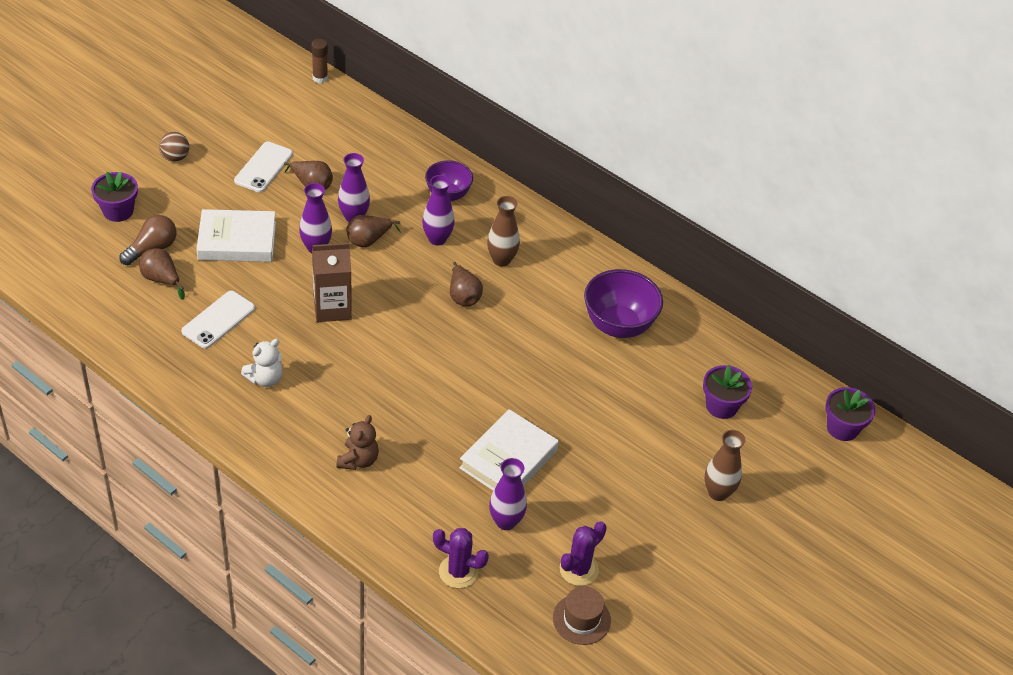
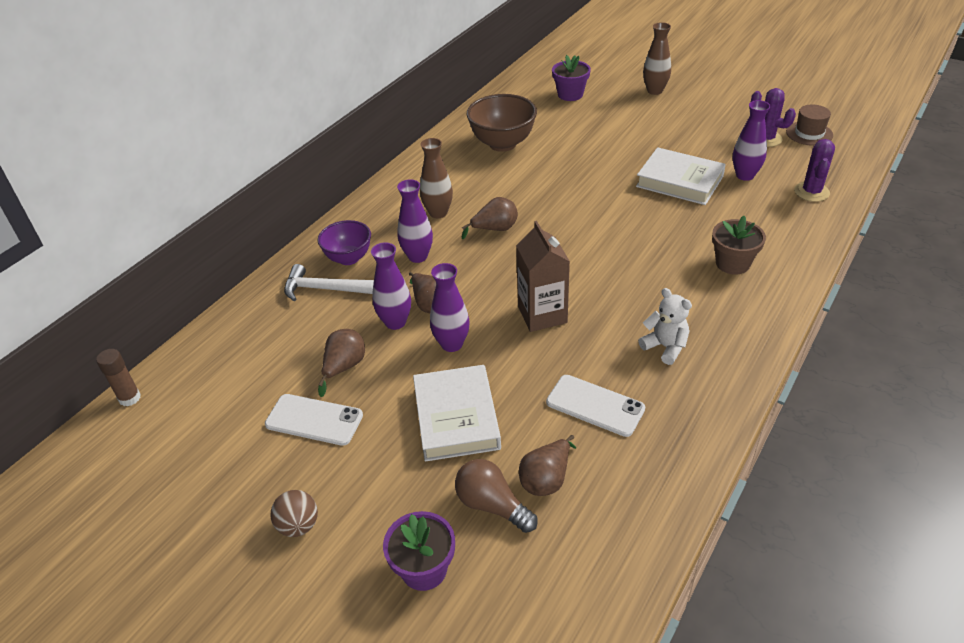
camera: 90 degrees left, 5 degrees down
(358, 460) = (732, 263): brown teddy bear -> brown flower pot
(409, 179) = (326, 289): none -> white hammer
(618, 325) = (502, 144): purple bowl -> brown bowl
(842, 428) = (568, 51): purple flower pot -> none

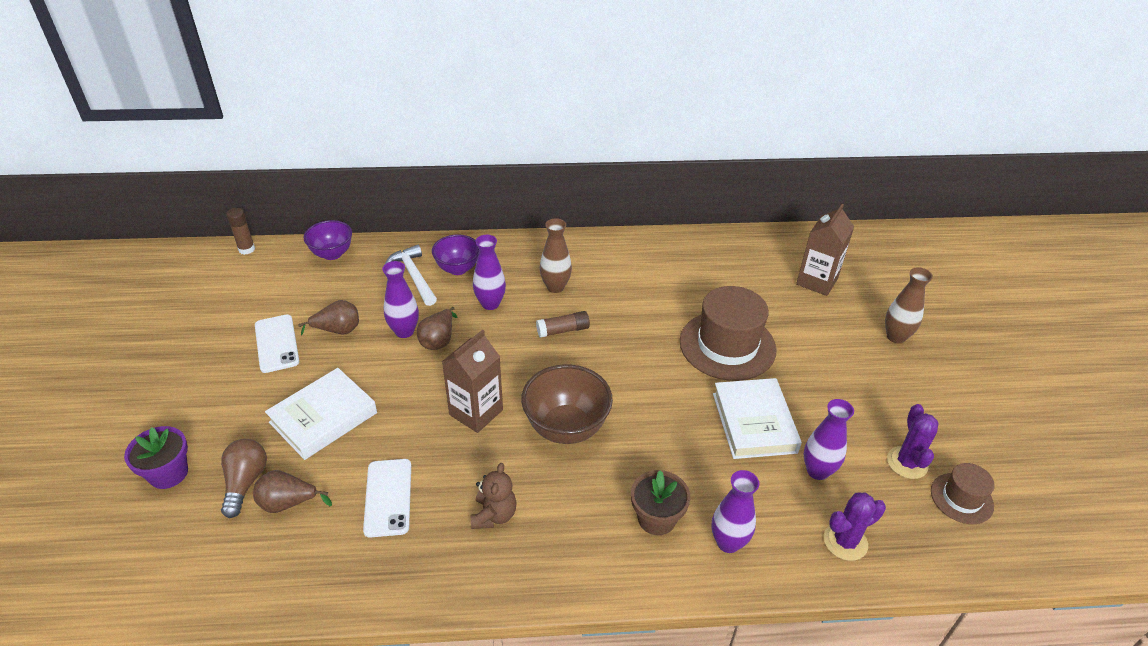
camera: 50 degrees right, 0 degrees up
(223, 333) = (332, 254): none -> purple bowl
(298, 525) = (178, 388): brown ball -> none
(451, 344) = (402, 375): purple vase -> purple vase (728, 542)
(495, 229) = (563, 330): brown pear -> brown glue stick
(502, 144) = (689, 276): brown bowl -> brown bowl (566, 428)
(570, 94) = (817, 281): purple flower pot -> brown carton
(594, 159) = (727, 345): none -> brown hat
(665, 347) = (494, 515): white teddy bear -> brown teddy bear

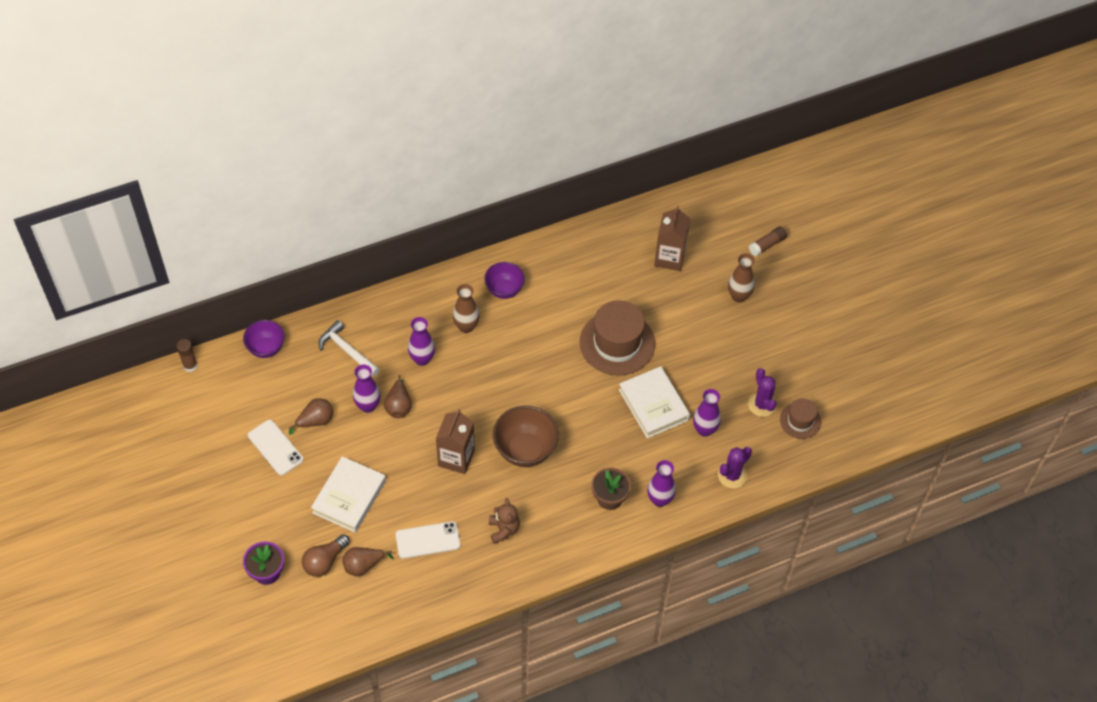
camera: 20 degrees left, 15 degrees up
(245, 482) = (325, 561): brown light bulb -> brown light bulb turned 120 degrees counterclockwise
(388, 497) = (428, 540): white phone -> white phone turned 75 degrees counterclockwise
(458, 269) = (379, 332): purple bowl -> purple bowl (504, 290)
(563, 330) = (489, 367): brown glue stick -> brown glue stick (767, 245)

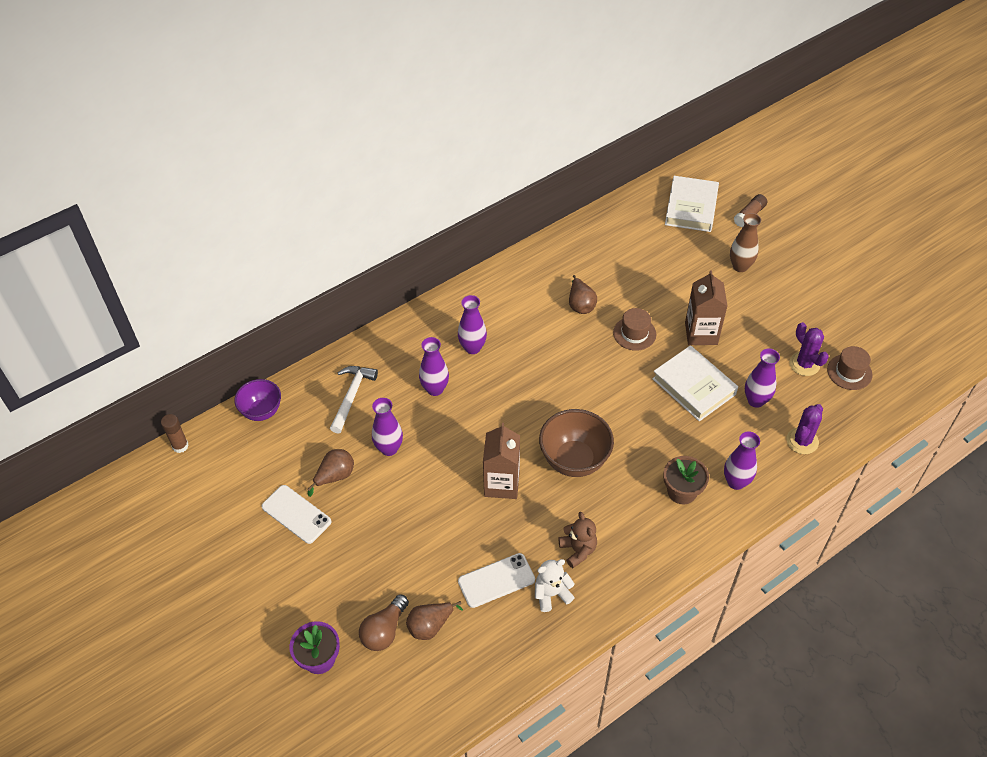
camera: 10 degrees left, 5 degrees down
(347, 350) = (351, 396): white hammer -> white hammer turned 75 degrees clockwise
(349, 497) = (394, 551): white book -> white book (691, 207)
(398, 406) = (423, 442): brown pear -> brown pear (580, 304)
(466, 326) = (472, 348): brown vase -> purple vase
(470, 561) = (551, 594): none -> white teddy bear
(504, 290) = (501, 305): purple bowl -> none
(617, 343) = (634, 333): brown hat -> brown hat, size x0.53
(669, 258) = (658, 244): brown carton -> brown carton (701, 333)

